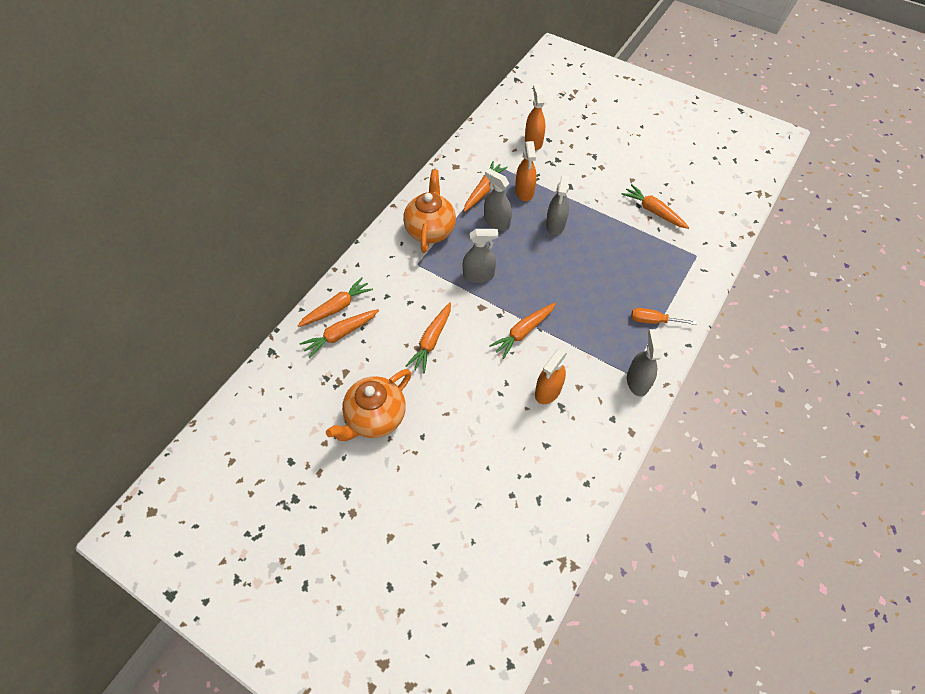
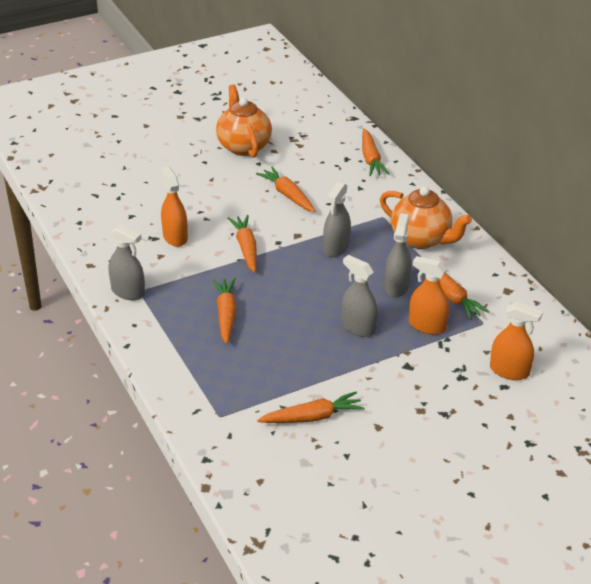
camera: 120 degrees right, 20 degrees down
(340, 334) = (339, 153): orange carrot -> orange carrot (226, 314)
(496, 222) = (396, 286): grey spray bottle -> grey spray bottle turned 60 degrees counterclockwise
(653, 320) = (175, 336): orange screwdriver -> none

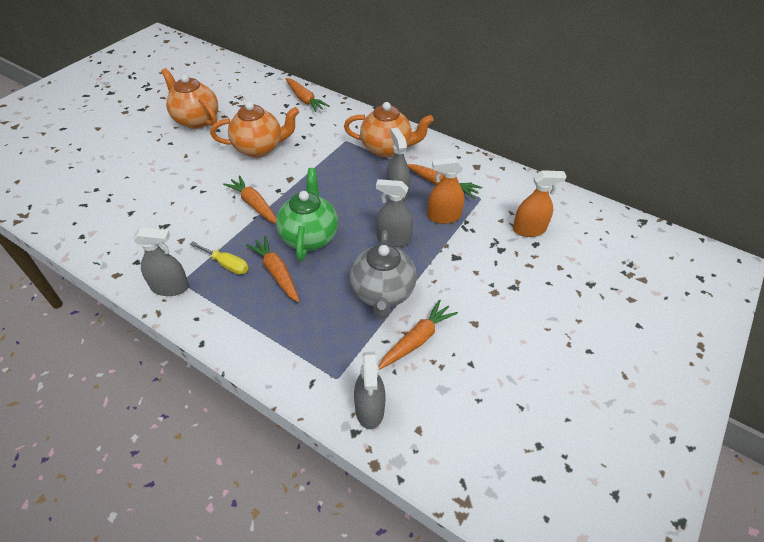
camera: 30 degrees left, 10 degrees up
(175, 237) = (184, 217): orange spray bottle -> none
(187, 291) = (226, 264): none -> yellow screwdriver
(278, 295) = (309, 237): none -> green teapot
(287, 195) = (259, 148): orange carrot -> orange teapot
(310, 368) = (382, 293): none -> grey teapot
(336, 247) = (328, 178): grey spray bottle -> grey spray bottle (369, 409)

